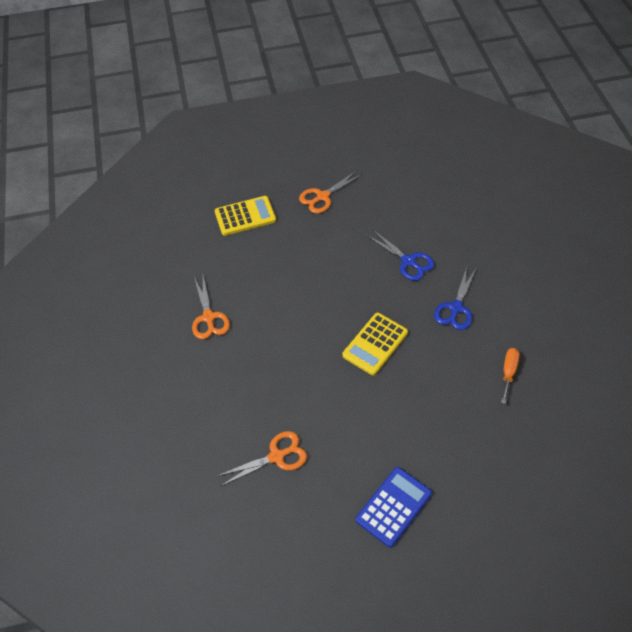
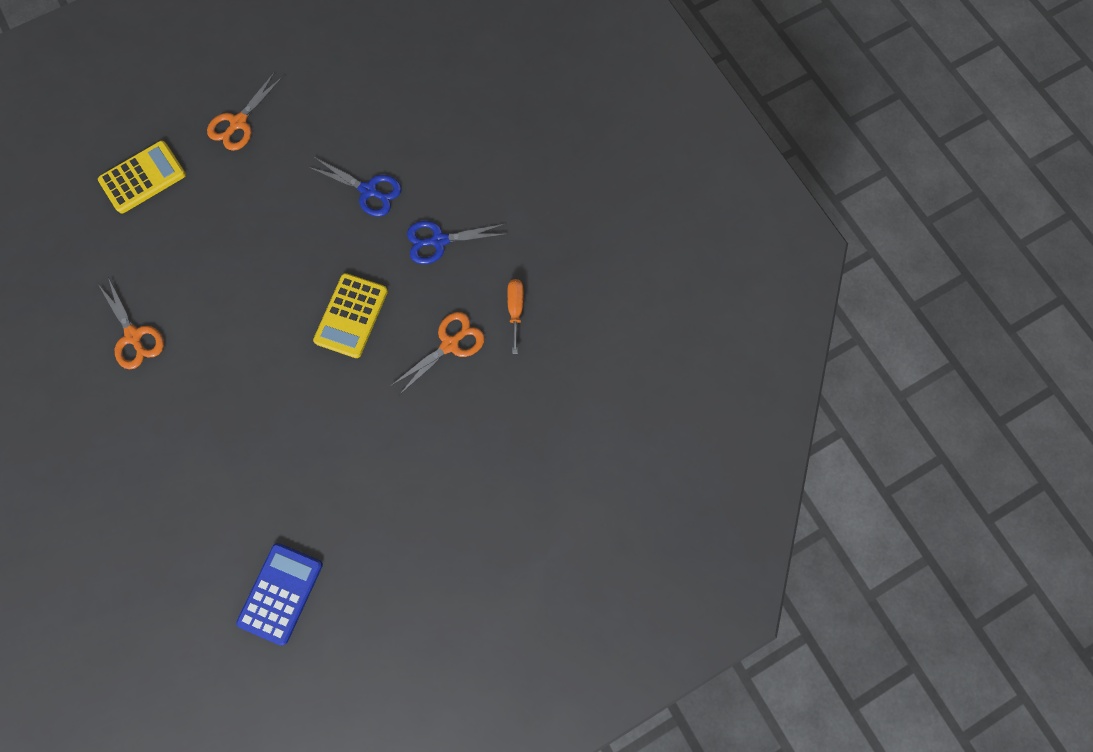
camera: 20 degrees left, 20 degrees up
(276, 456) = (266, 494): orange scissors -> orange scissors (450, 344)
(394, 507) = (416, 515): blue calculator -> blue calculator (281, 593)
(456, 308) = (439, 241): blue scissors -> blue scissors turned 75 degrees clockwise

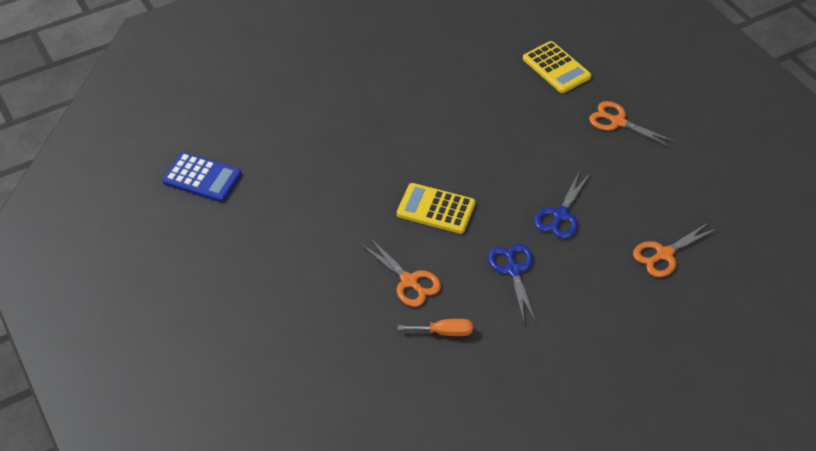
camera: 90 degrees right, 25 degrees down
(134, 336) = (416, 76): orange scissors -> orange scissors (664, 254)

